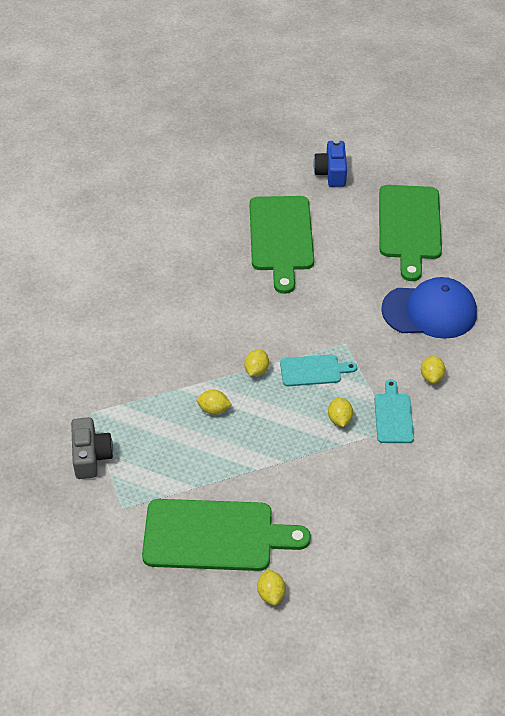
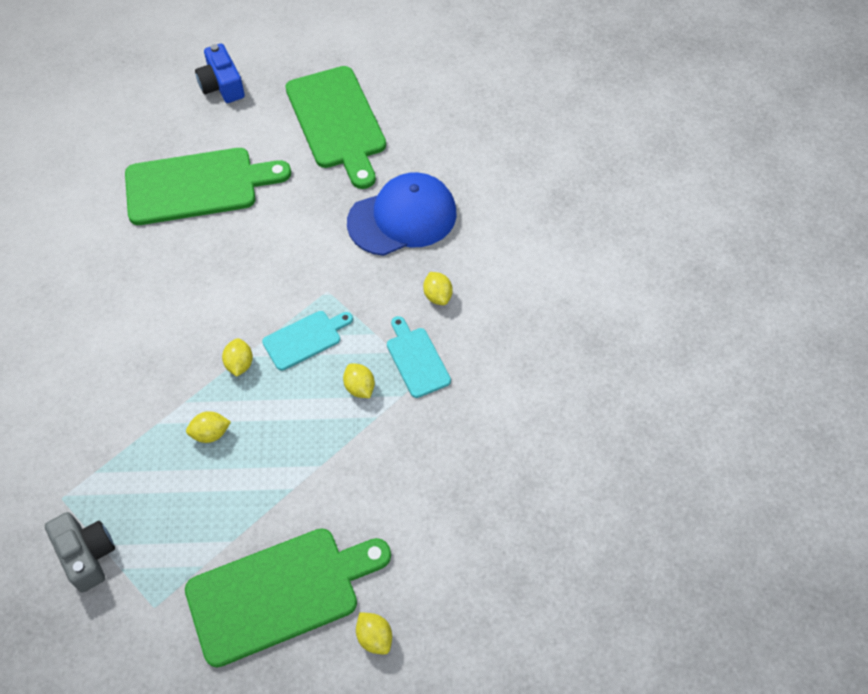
camera: 25 degrees left, 10 degrees up
(281, 237) = (197, 186): green cutting board -> green cutting board turned 75 degrees counterclockwise

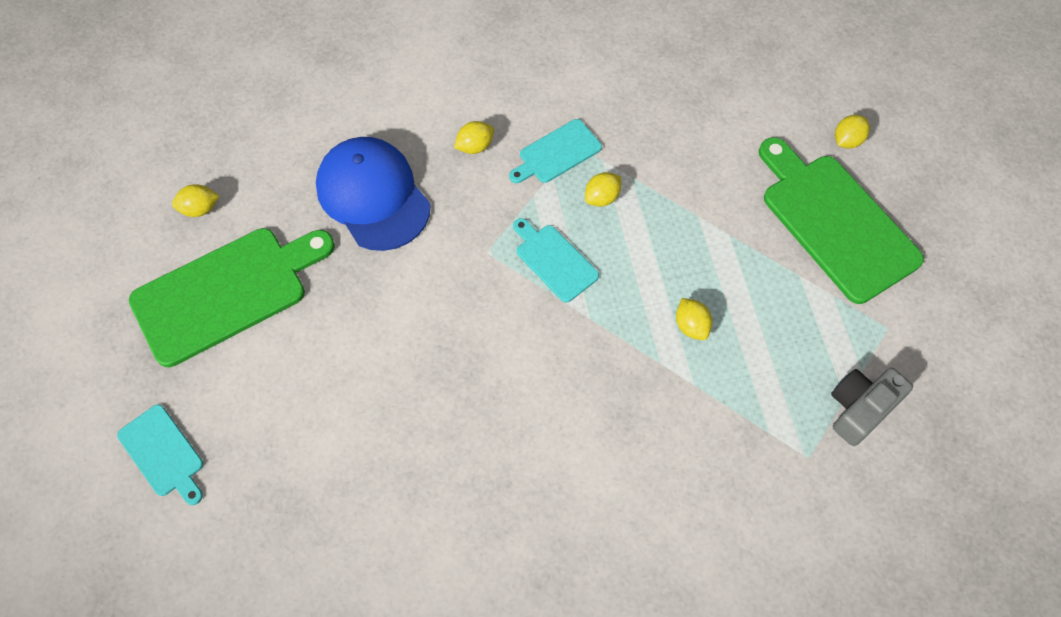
camera: 100 degrees left, 5 degrees up
(197, 186) = (349, 435): green cutting board -> none
(222, 85) = (163, 453): blue camera -> turquoise cutting board
(239, 364) = (600, 318): yellow lemon -> yellow lemon (200, 209)

